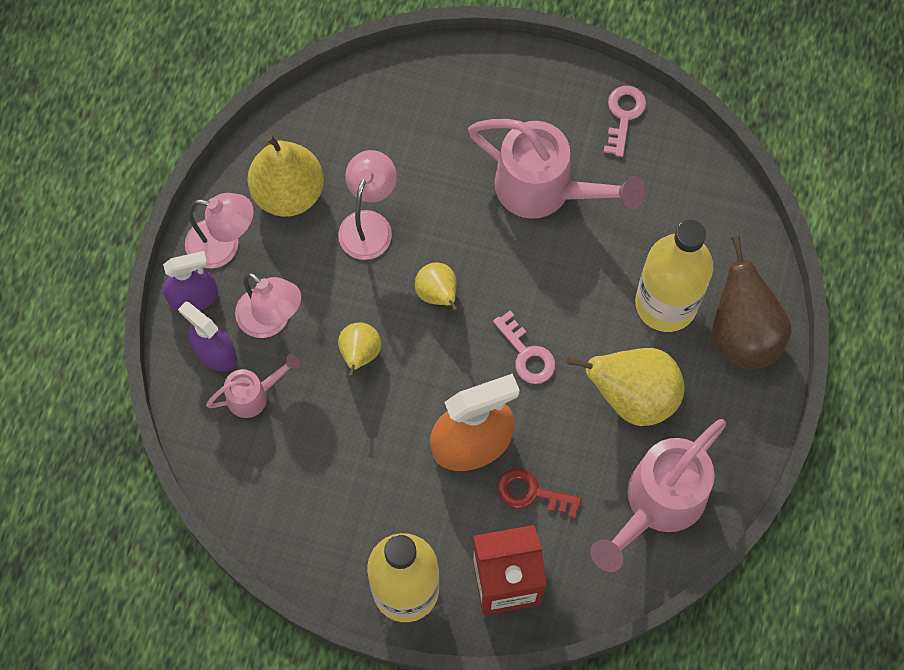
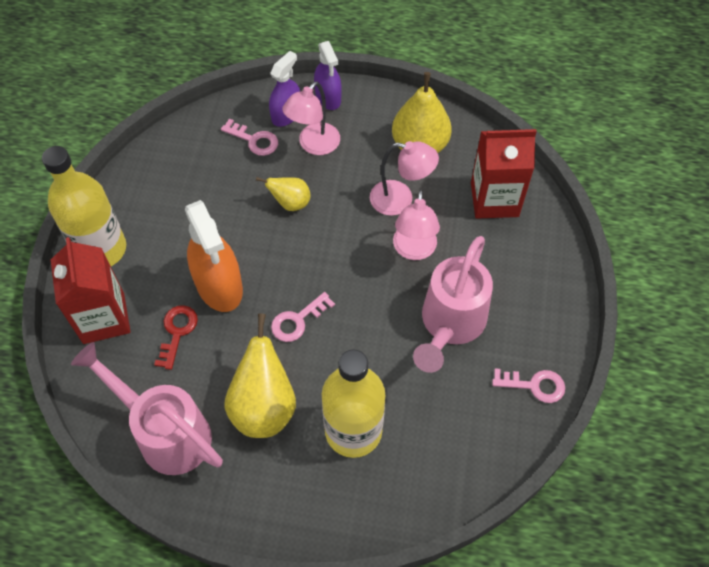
camera: 85 degrees right, 10 degrees down
(223, 246) = (370, 111): pink lamp -> pink lamp (414, 250)
(254, 395) = (254, 140): pink watering can -> pink key
(380, 118) = (494, 199): none -> red carton
(438, 294) = (345, 252): yellow pear -> none
(742, 334) = (329, 501): brown pear -> none

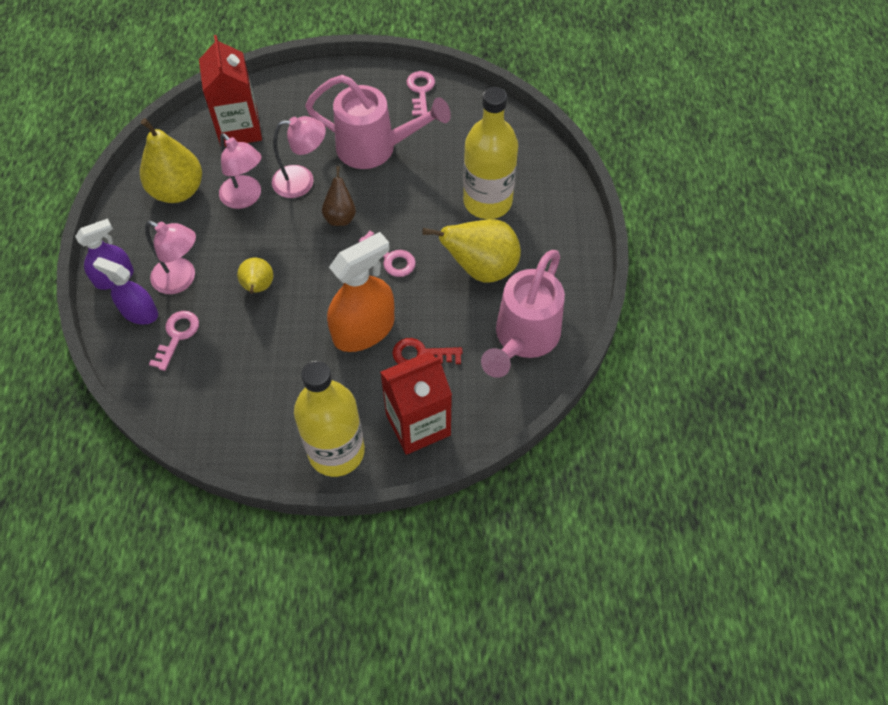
camera: 100 degrees left, 0 degrees up
(361, 280) = (340, 216): none -> brown pear
(400, 200) = (246, 198): pink lamp -> pink lamp turned 135 degrees clockwise

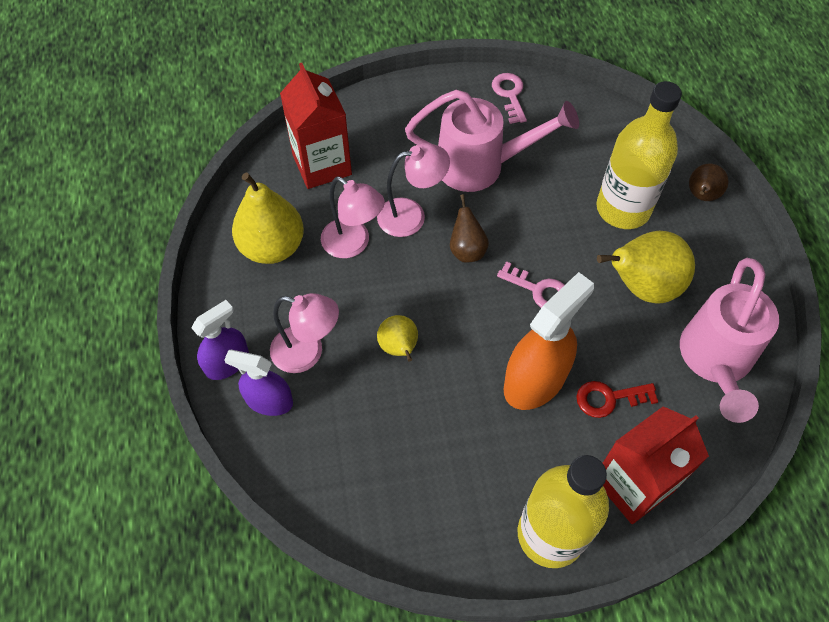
camera: 10 degrees left, 0 degrees up
(177, 336) = (322, 422): pink key -> none
(561, 200) = (701, 196): none -> brown pear

